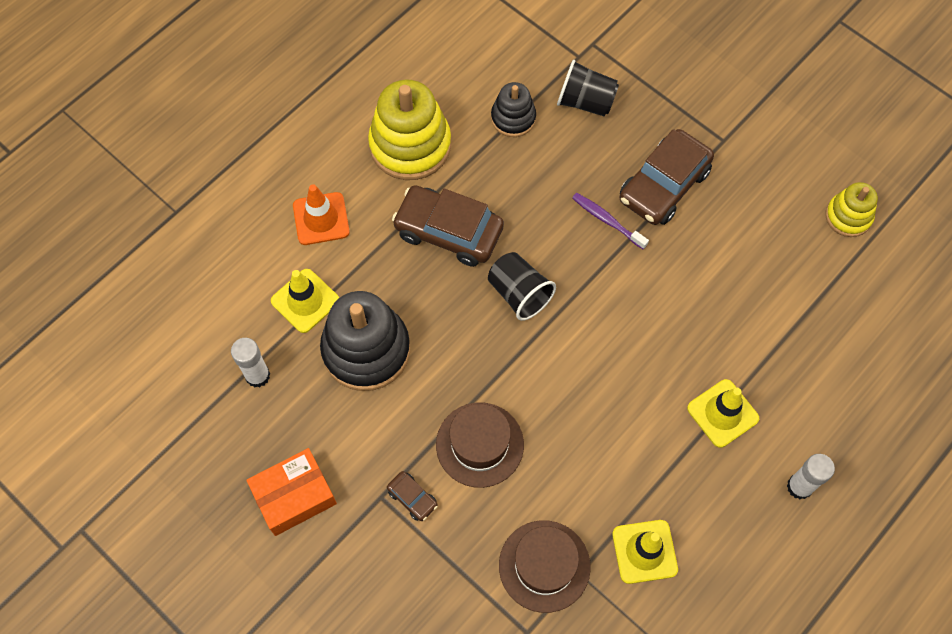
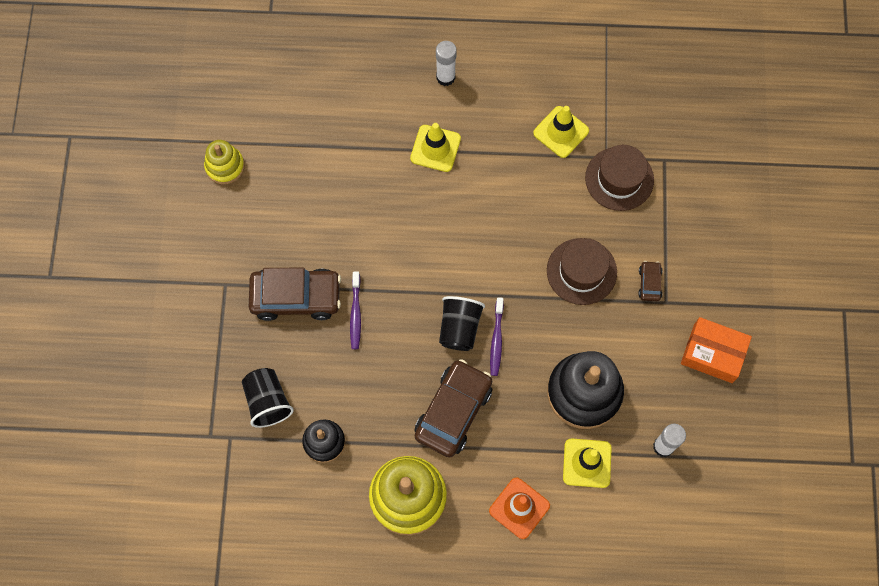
camera: 130 degrees left, 5 degrees up
(448, 231) = (453, 411): brown car -> brown car turned 135 degrees counterclockwise
(480, 315) = (496, 340): none -> purple toothbrush

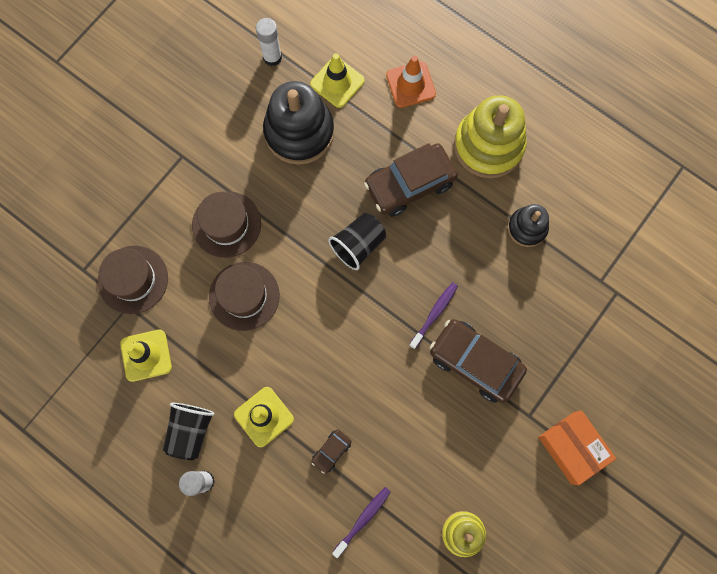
camera: 145 degrees left, 5 degrees up
(268, 401) = (553, 289): black cup -> black cup (190, 431)
(496, 340) = (336, 216): purple toothbrush -> purple toothbrush (363, 519)
(521, 225) = (244, 296): none -> brown hat
(649, 283) = (182, 179): brown car -> brown car (331, 451)
(713, 353) = (180, 96): orange box -> orange box (572, 447)

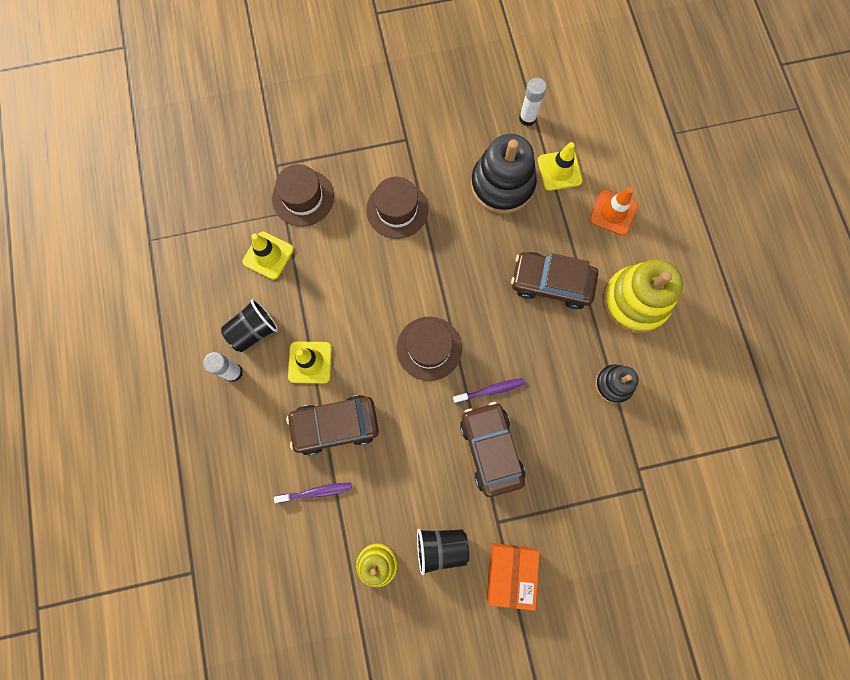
camera: 40 degrees right, 0 degrees up
(244, 296) = (367, 268): brown hat -> brown hat (429, 348)
(331, 451) = (335, 425): brown car -> brown car, size x2.21
(358, 245) = (477, 297): black cup -> black cup (441, 547)

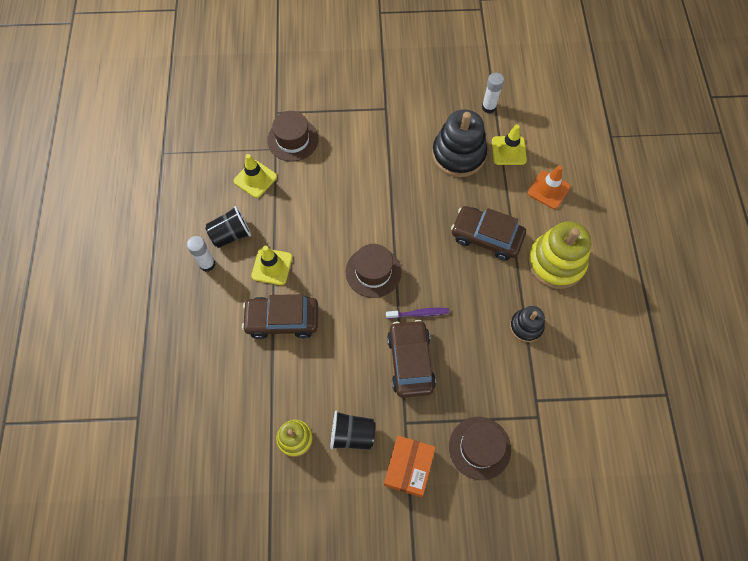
camera: 10 degrees right, 10 degrees down
(316, 492) = (255, 371): purple toothbrush -> none
(397, 209) = (367, 160): brown hat -> brown hat (479, 448)

